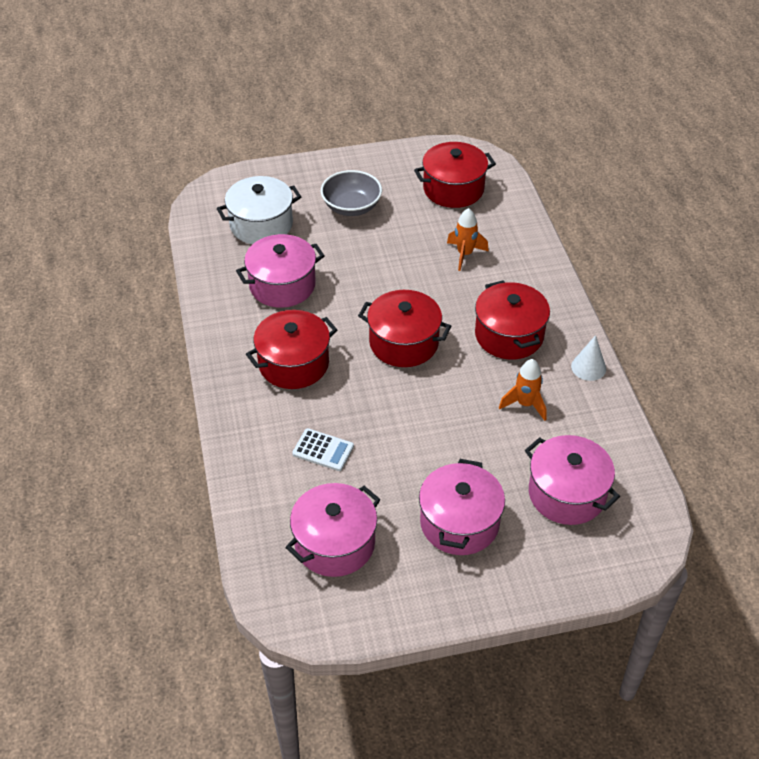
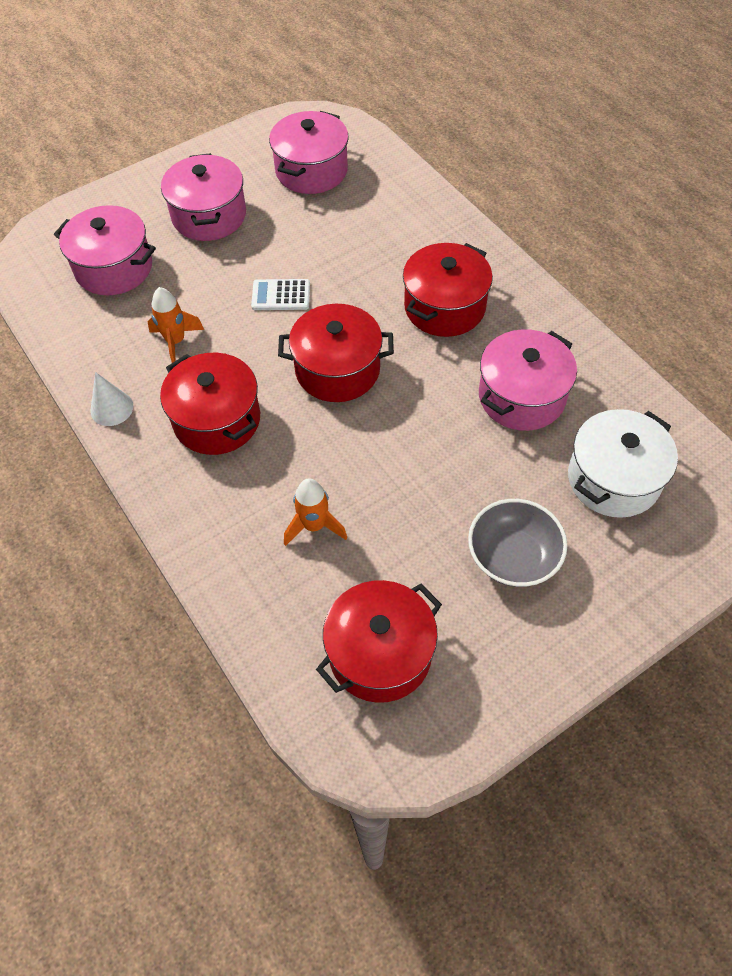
camera: 160 degrees right, 10 degrees up
(323, 450) = (363, 236): white calculator -> white calculator (281, 295)

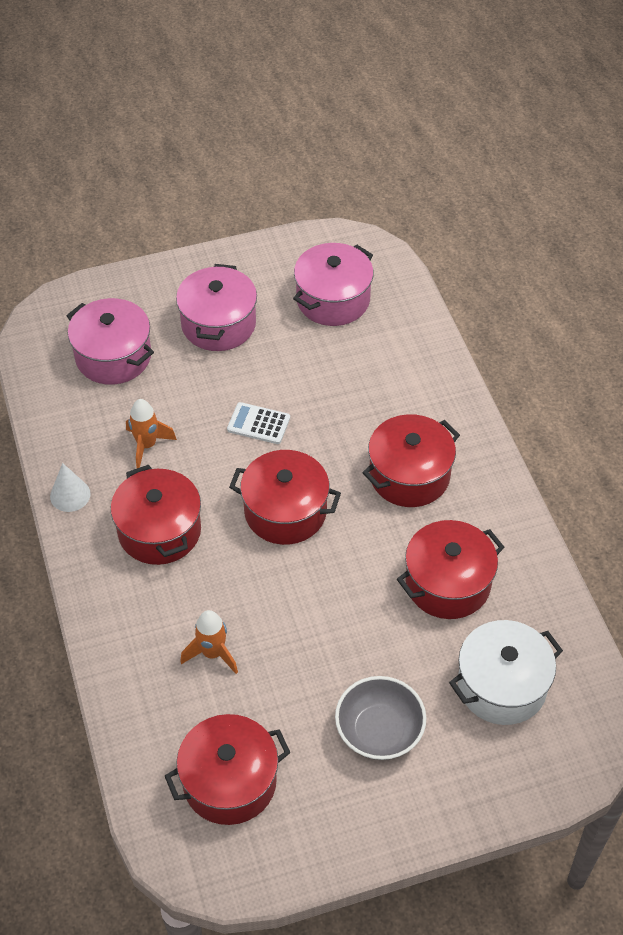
camera: 15 degrees right, 5 degrees down
(521, 396) = (447, 583): pink pot -> red pot

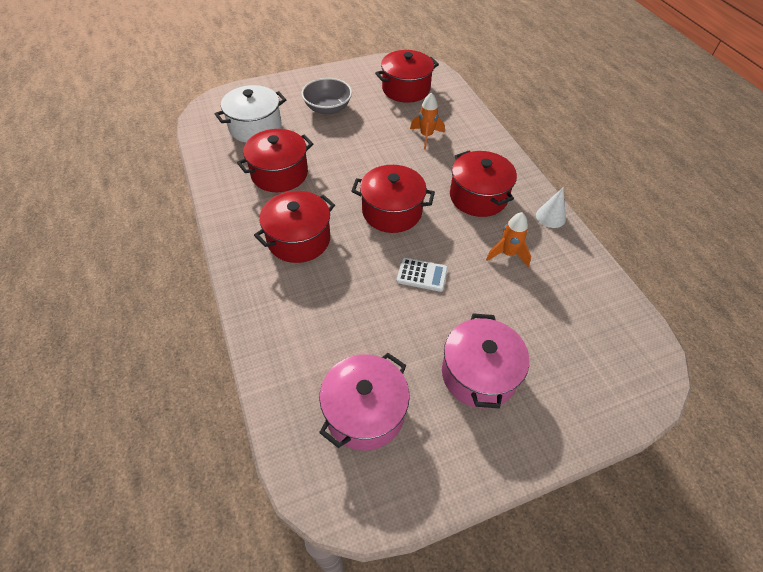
camera: 175 degrees right, 0 degrees up
(113, 356) = (567, 332): pink pot -> none

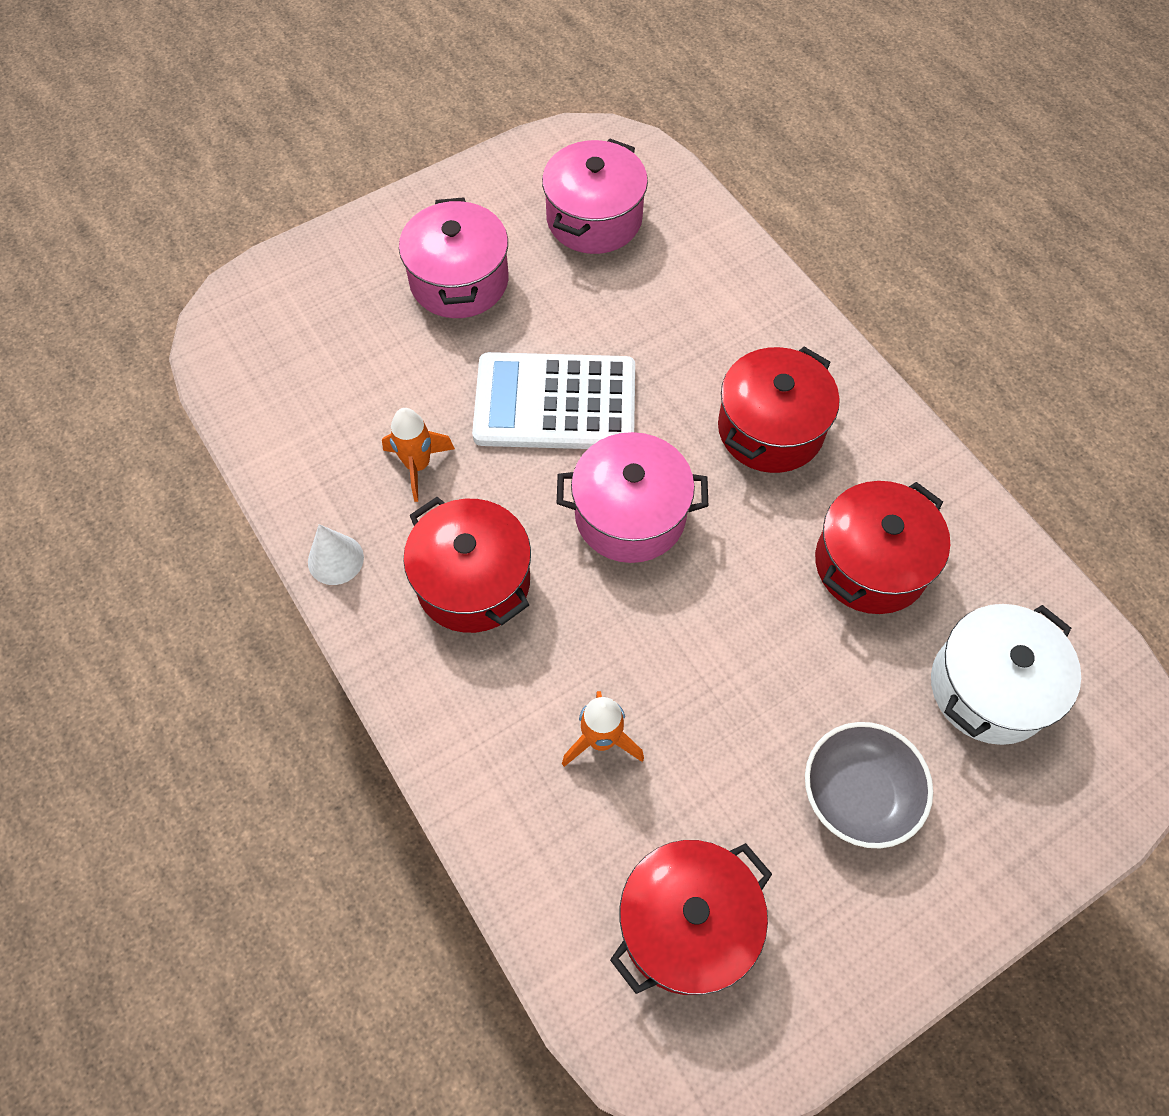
camera: 170 degrees right, 10 degrees up
(392, 211) = (630, 515): red pot -> pink pot
(422, 275) = (555, 403): white calculator -> white calculator, size x2.11

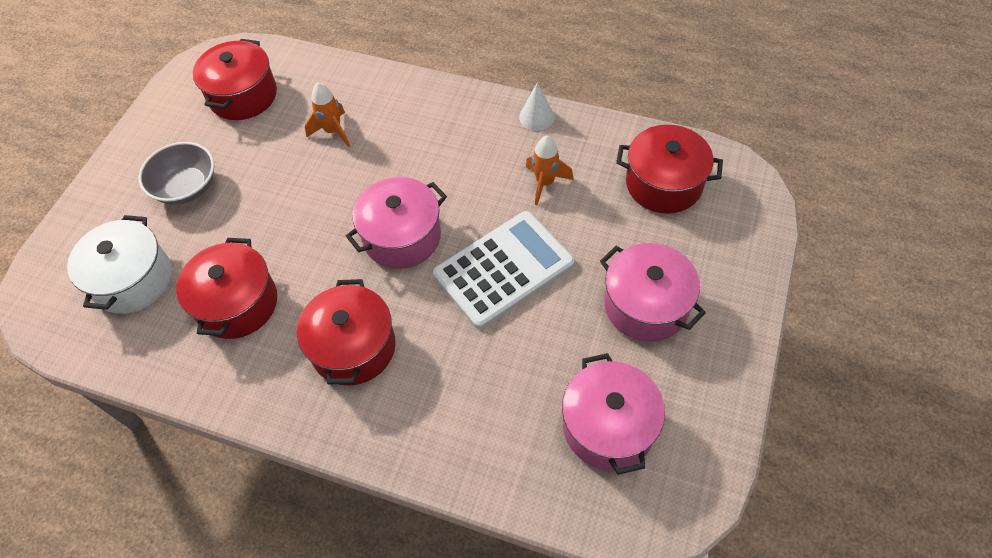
camera: 145 degrees right, 5 degrees down
(473, 582) = (457, 152): red pot -> red pot (663, 184)

